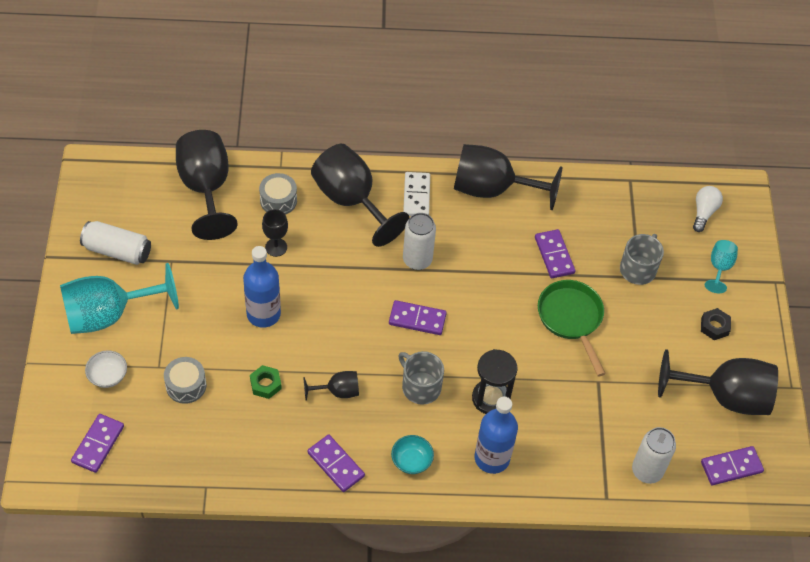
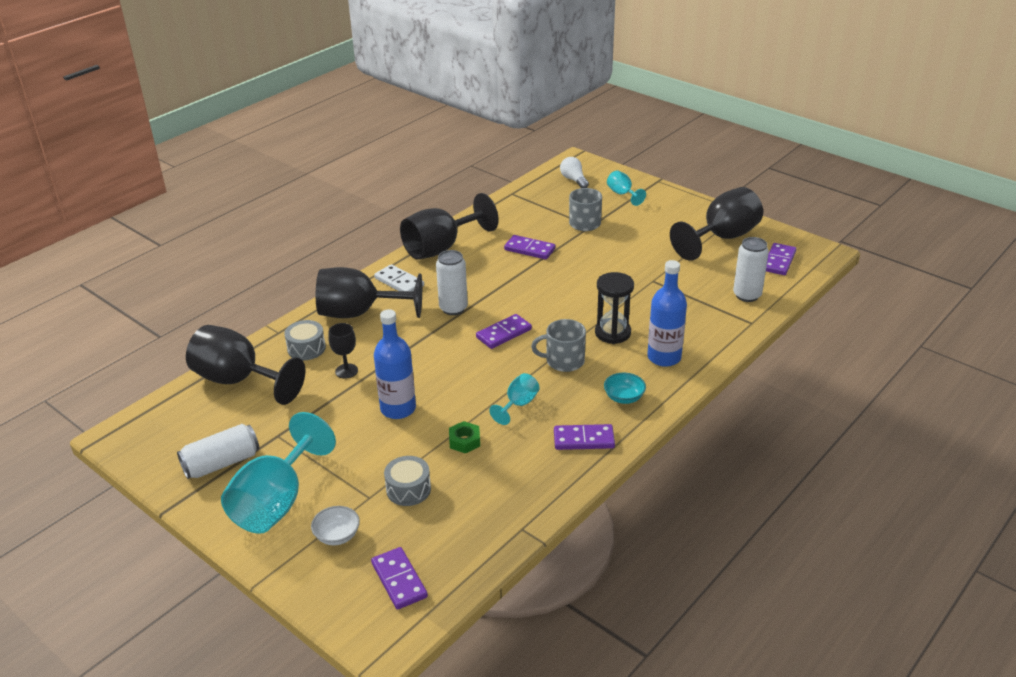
camera: 45 degrees left, 20 degrees down
(338, 391) = (518, 404): black goblet -> turquoise goblet
(571, 319) = (589, 267): green pan -> none
(714, 326) = (664, 217): black nut -> none

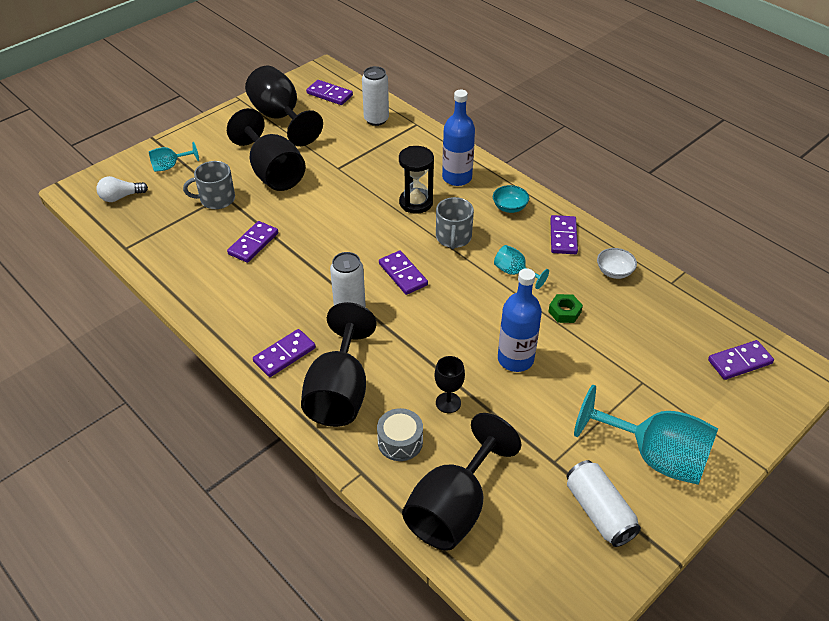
camera: 85 degrees left, 10 degrees up
(337, 536) = (694, 405): white bowl -> white bowl (614, 272)
(399, 282) = (284, 355): white domino -> purple domino
(408, 489) = (630, 353): grey drum -> none
(441, 248) = (223, 315): black goblet -> black goblet (272, 172)

